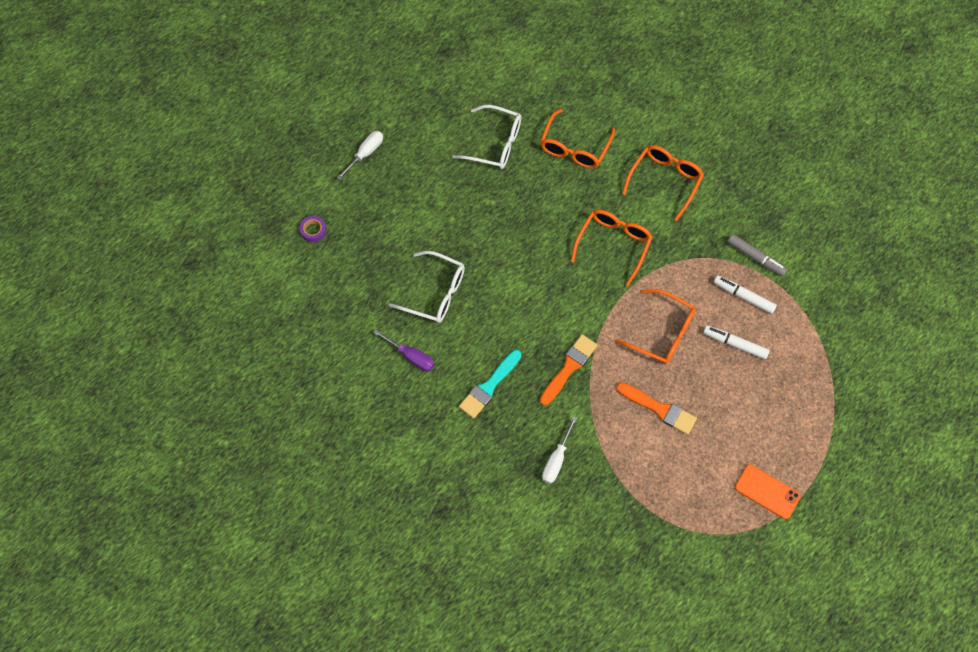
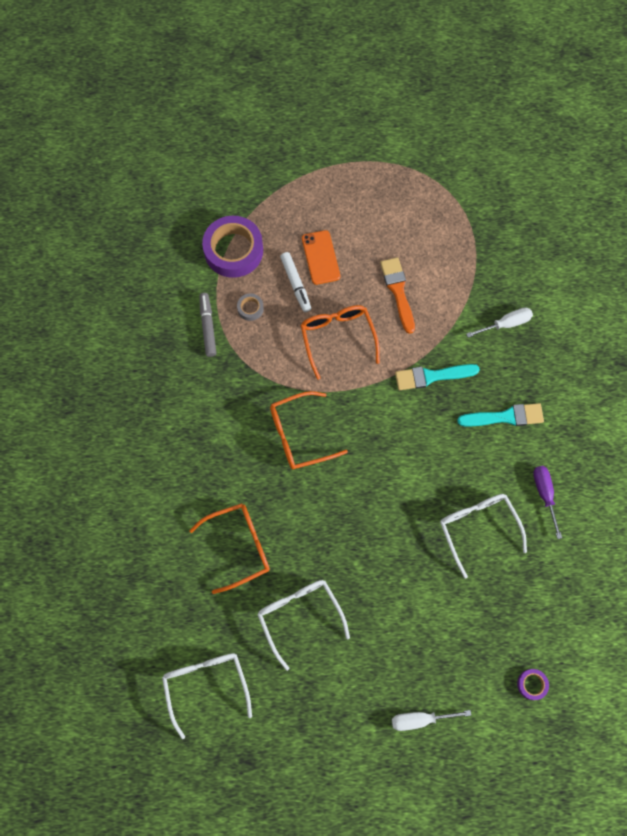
camera: 135 degrees left, 5 degrees up
(509, 64) = (206, 685): none -> white glasses
(569, 367) = (432, 376): orange brush -> turquoise brush
(665, 181) = (202, 447): orange glasses -> none
(744, 297) = (250, 308): white marker -> grey tape
(767, 491) = (384, 182): orange phone -> orange phone (321, 257)
(805, 327) = (233, 250): none -> purple tape

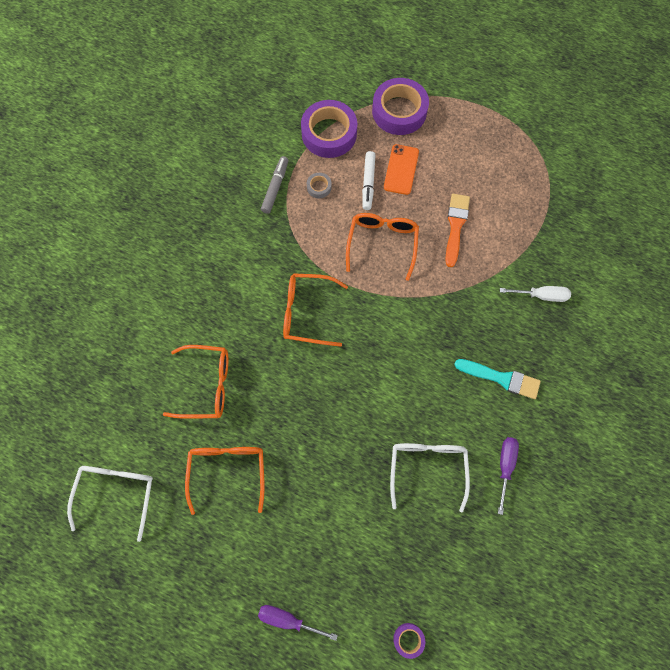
camera: 25 degrees right, 0 degrees up
(291, 199) = (399, 111): none -> purple tape
(299, 616) = (228, 471): white glasses -> orange glasses
(420, 719) = (288, 619): white screwdriver -> purple screwdriver
(432, 376) = (450, 313): turquoise brush -> none

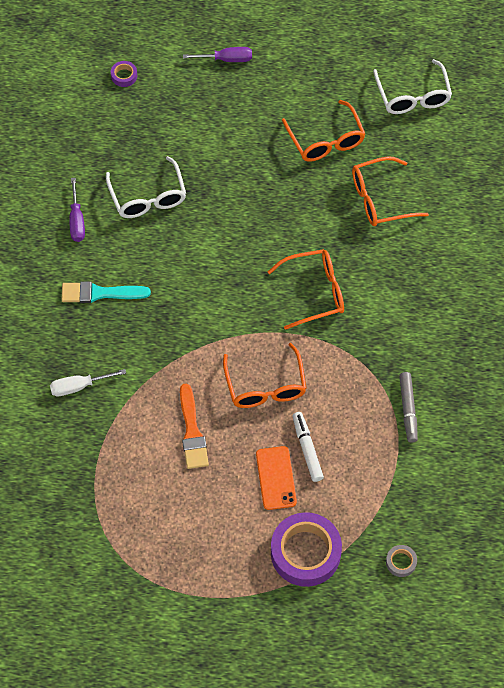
camera: 160 degrees right, 10 degrees down
(319, 187) = (360, 426): grey tape -> grey tape (401, 562)
(329, 133) = (377, 494): purple tape -> none

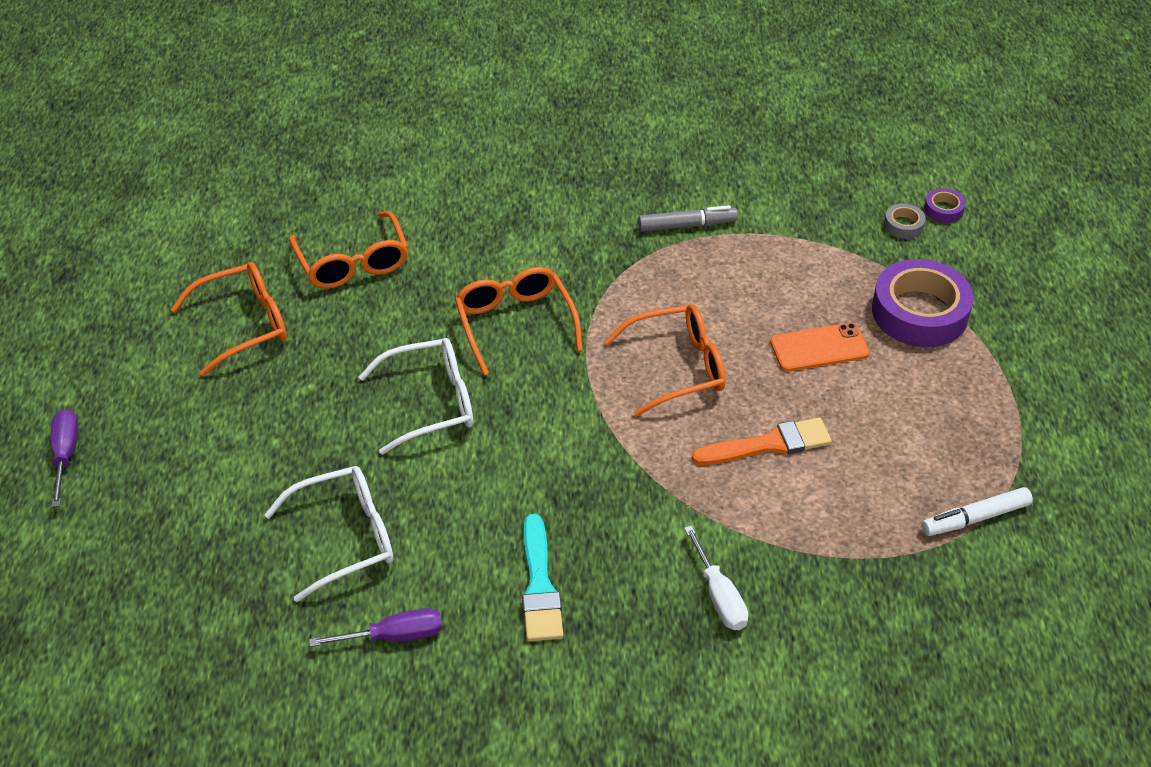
camera: 95 degrees left, 15 degrees down
(124, 76) = (79, 598): purple tape -> purple tape (943, 209)
(307, 449) = (768, 318): white marker -> white marker (976, 518)
(413, 96) = (171, 236): white glasses -> white glasses (431, 403)

